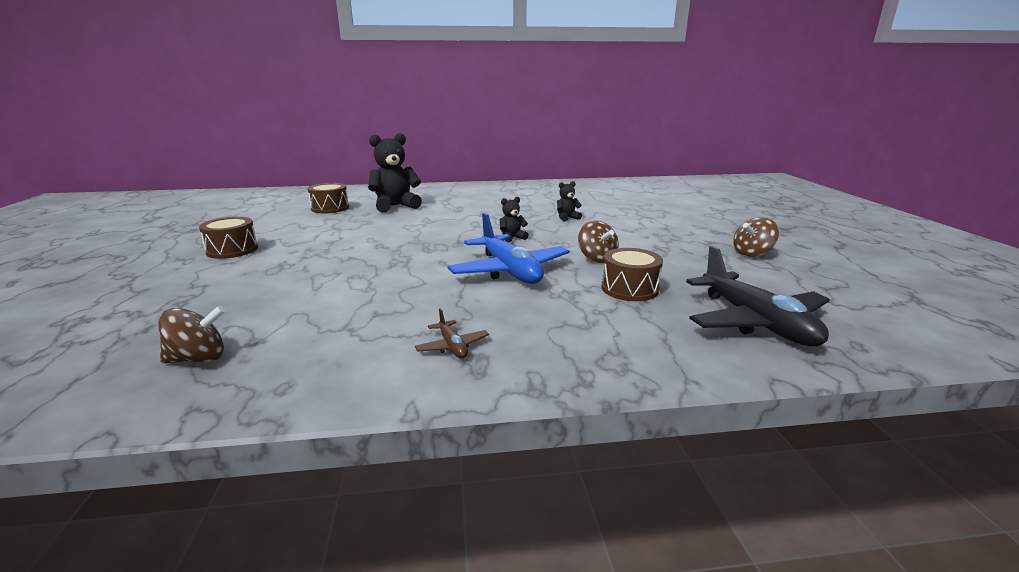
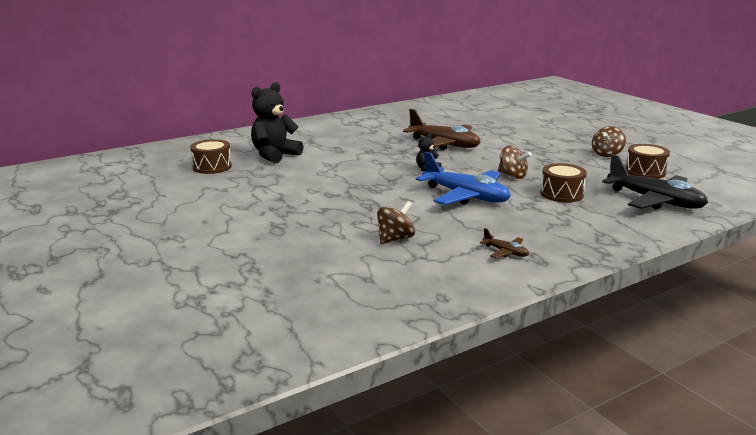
camera: 25 degrees left, 0 degrees up
(198, 358) = (352, 297): brown spinning top -> brown spinning top (395, 239)
(232, 250) = (201, 222): brown drum -> brown drum (645, 172)
(567, 218) = (444, 144): black teddy bear -> brown plane

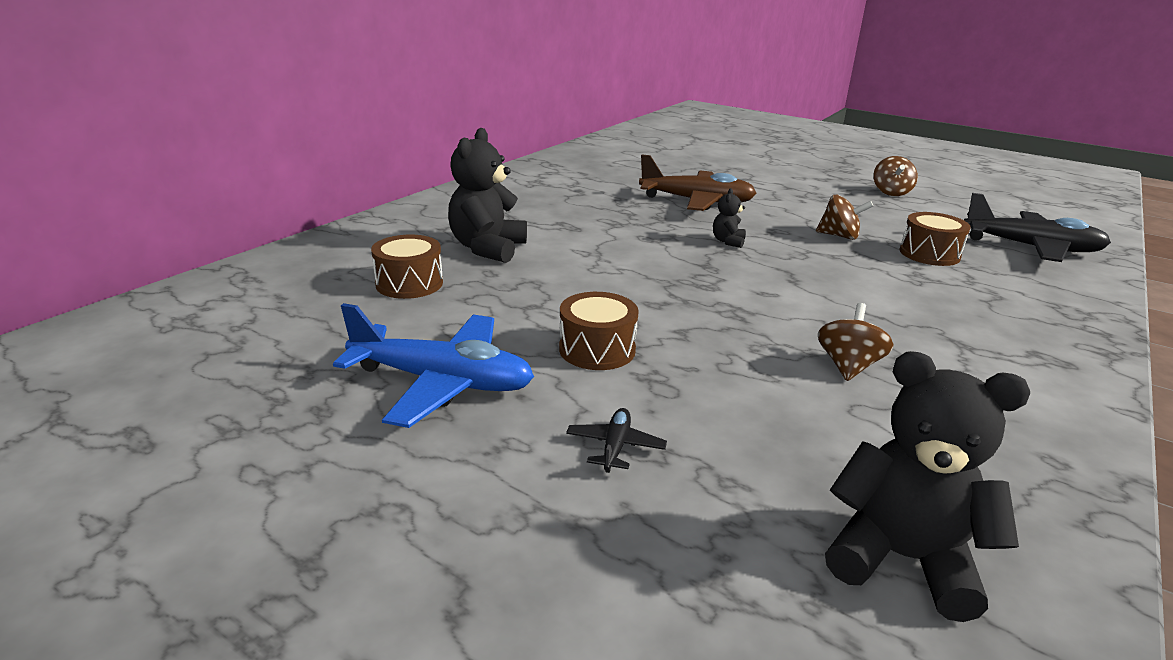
camera: 25 degrees left, 5 degrees up
(220, 247) = (615, 446): none -> black plane
(291, 309) = (901, 558): none -> black teddy bear
(466, 196) = (832, 276): blue plane -> blue plane (442, 382)
(505, 252) = (1006, 357): brown plane -> none
(645, 172) = (962, 210): brown drum -> brown drum (597, 349)

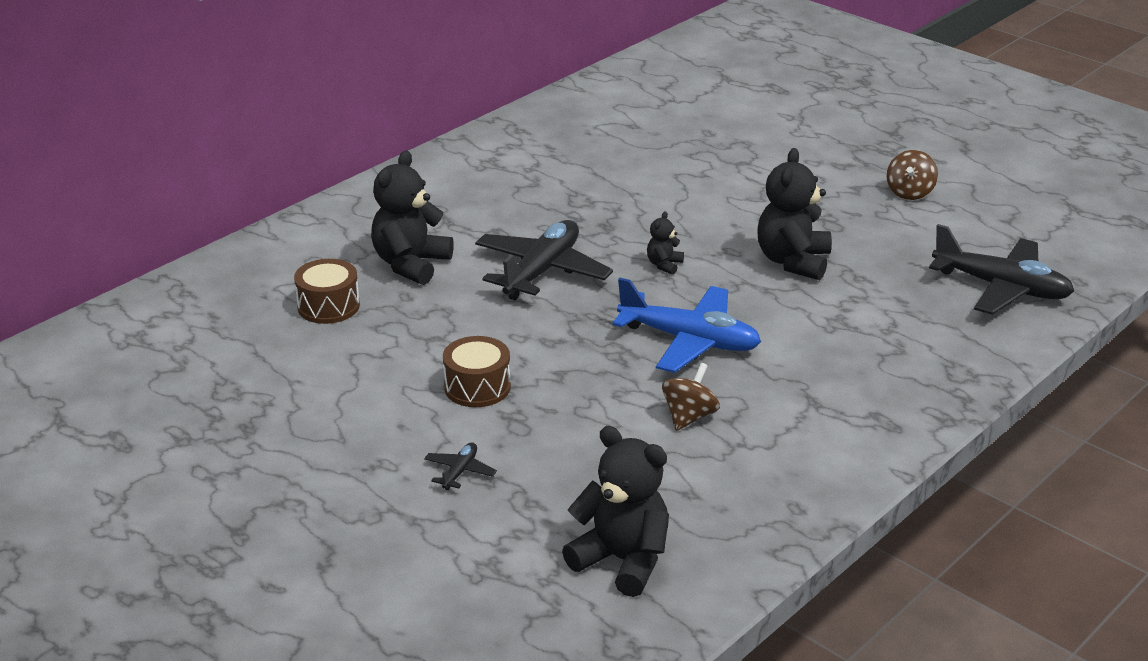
camera: 10 degrees right, 5 degrees up
(442, 382) = (341, 410): blue plane -> blue plane (689, 341)
(617, 249) = (542, 271): none -> black plane
(697, 201) = (662, 201): brown plane -> none
(839, 236) = (793, 261): brown spinning top -> black teddy bear
(929, 254) = (875, 292): brown drum -> none

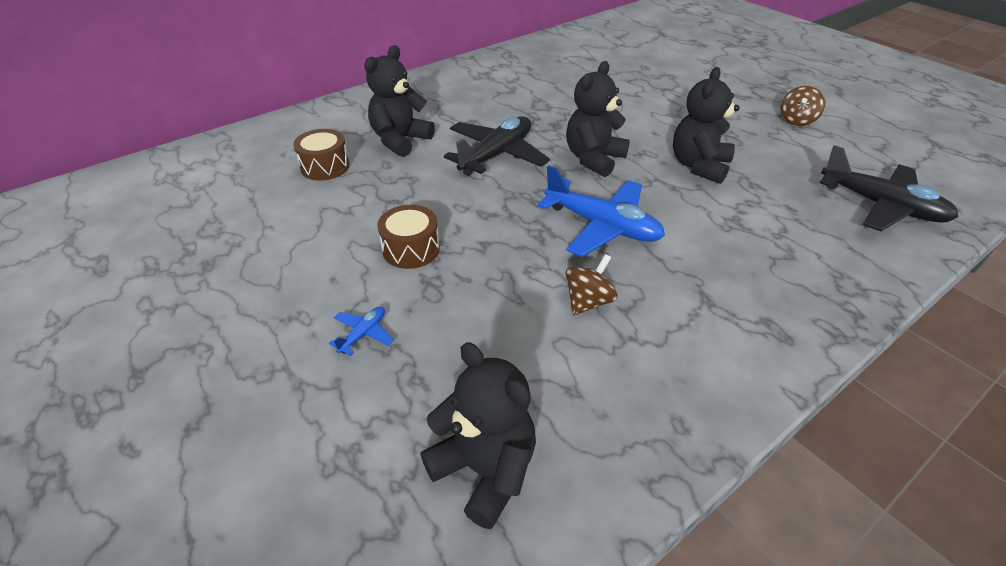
camera: 10 degrees right, 10 degrees up
(460, 472) = (363, 334): black plane -> blue plane
(664, 265) = (593, 159): black teddy bear -> black teddy bear, size x2.09

